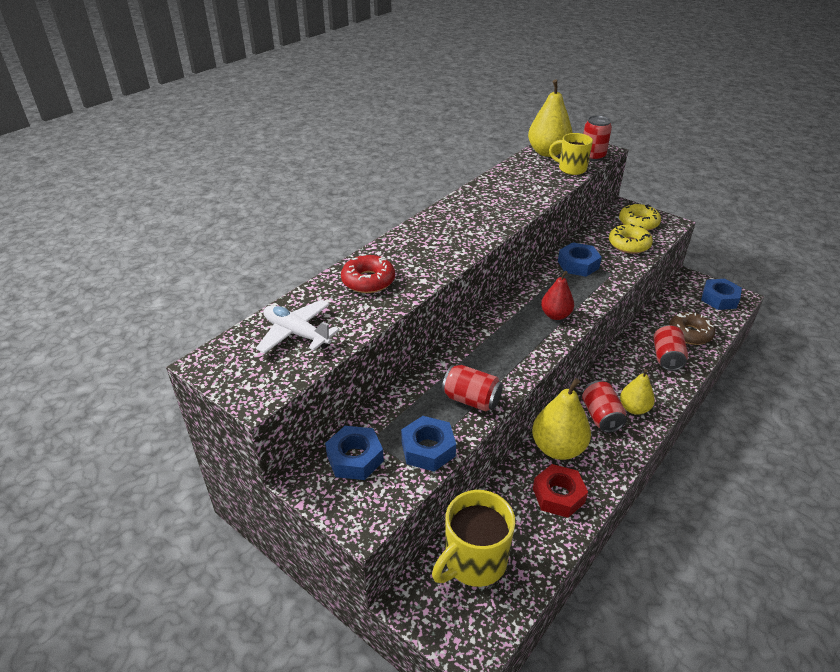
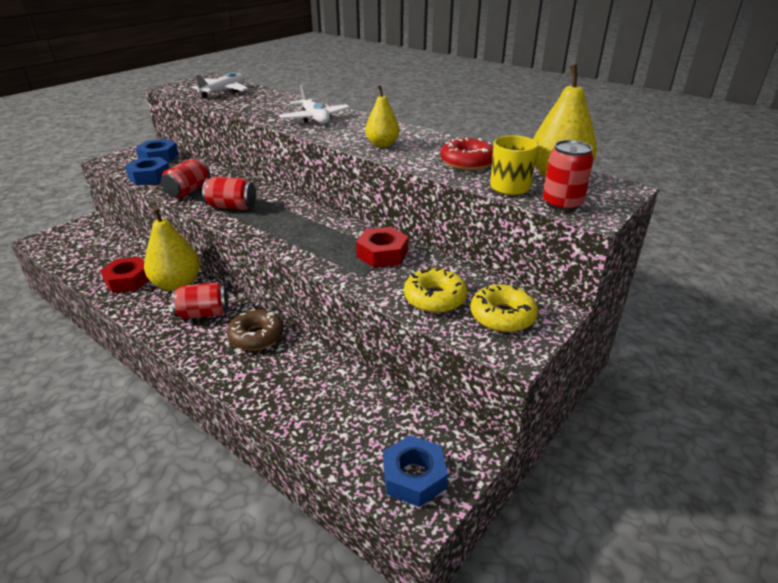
camera: 90 degrees right, 5 degrees down
(368, 281) = (277, 105): red donut -> red donut (467, 162)
(423, 252) = (315, 118): none -> white plane
(473, 561) = (99, 242): yellow mug -> none
(555, 315) = (286, 232): red pear -> none
(578, 265) = (382, 254): blue nut -> red nut
(634, 408) = (205, 337): yellow pear -> yellow pear (382, 144)
(667, 358) = (280, 380): red can -> red can (232, 207)
(690, 333) = (325, 414): brown donut -> brown donut (256, 336)

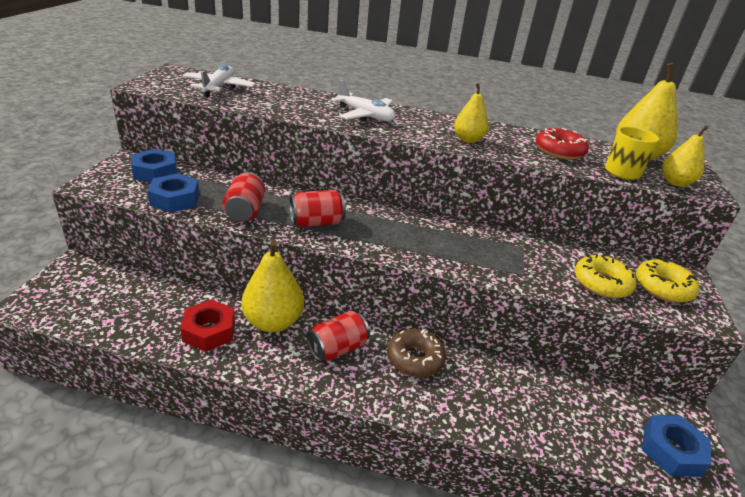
camera: 30 degrees left, 0 degrees up
(382, 254) = (513, 248): red nut -> none
(562, 204) = (675, 183): red can -> yellow pear

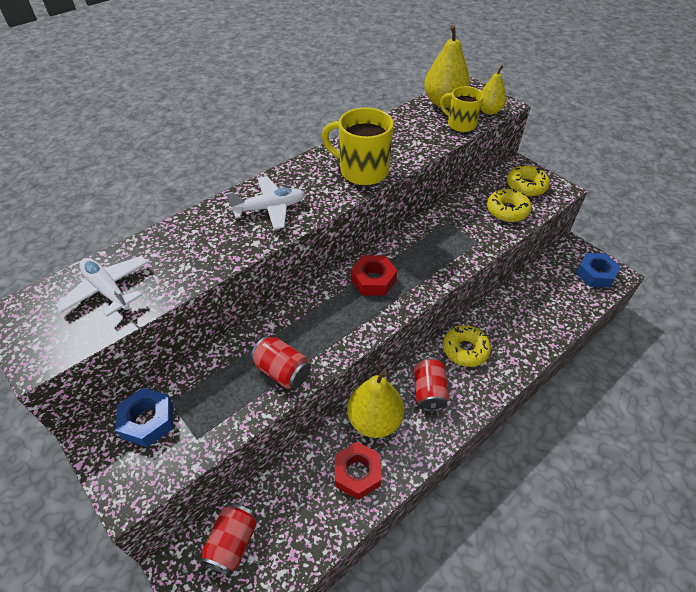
camera: 50 degrees left, 15 degrees up
(175, 199) = (220, 422): blue nut -> none
(316, 222) = (337, 327): red can -> red can (232, 543)
(391, 225) = (373, 280): none -> red nut
(415, 359) = (465, 350): brown donut -> yellow donut
(468, 140) = (362, 171): yellow pear -> yellow mug
(559, 151) = (413, 134): red donut -> none

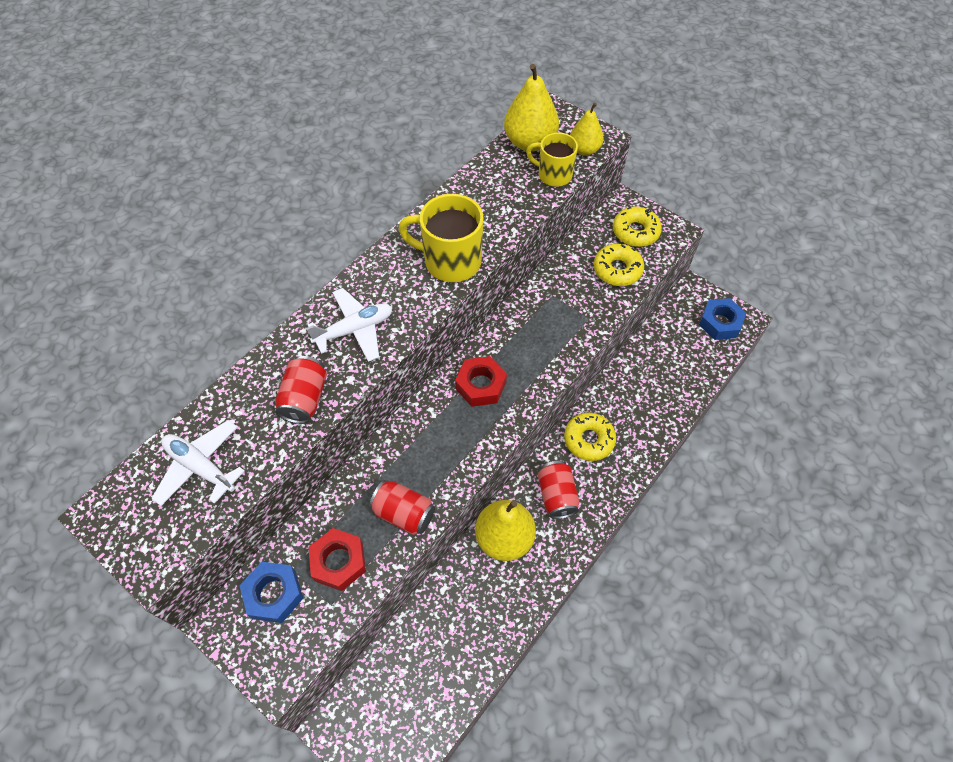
camera: 10 degrees left, 10 degrees up
(232, 543) = (384, 694): red can -> red can (305, 398)
(357, 473) = (496, 599): red nut -> red nut (339, 562)

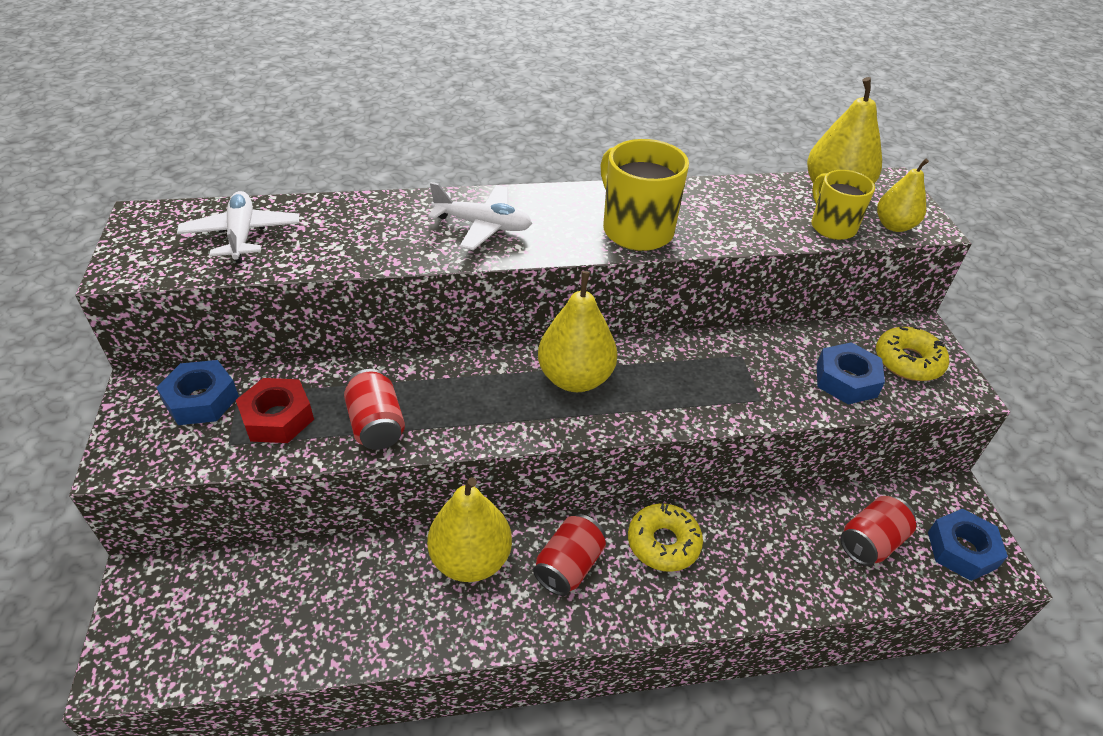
camera: 40 degrees right, 15 degrees down
(305, 398) = (378, 244): red can -> red can (871, 542)
(481, 385) = (575, 378): red nut -> yellow pear
(617, 270) = (846, 380): yellow donut -> blue nut

